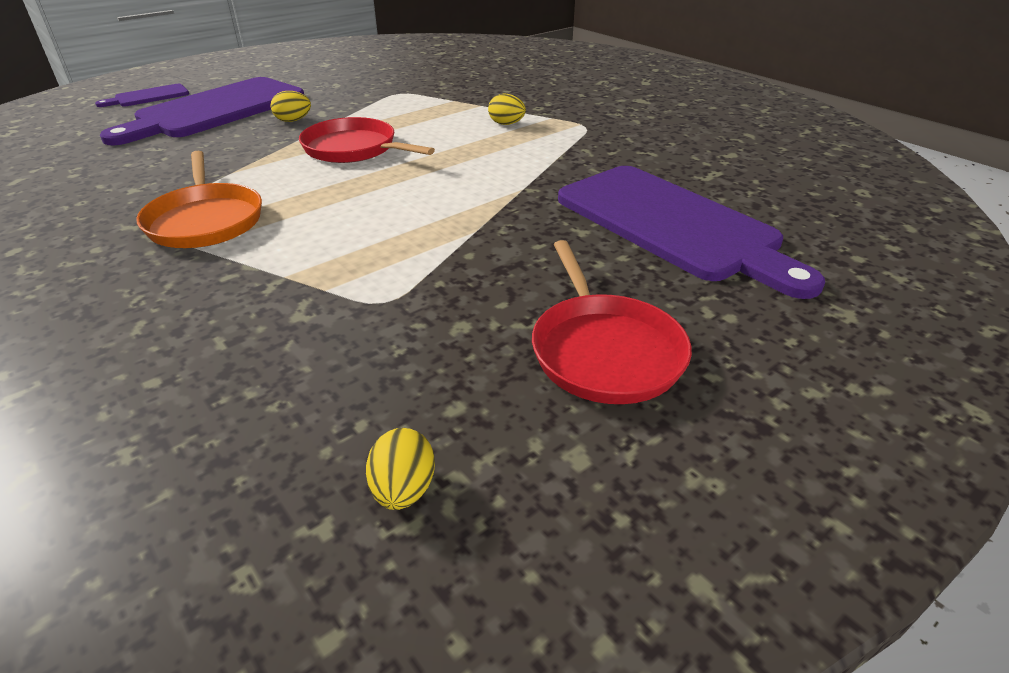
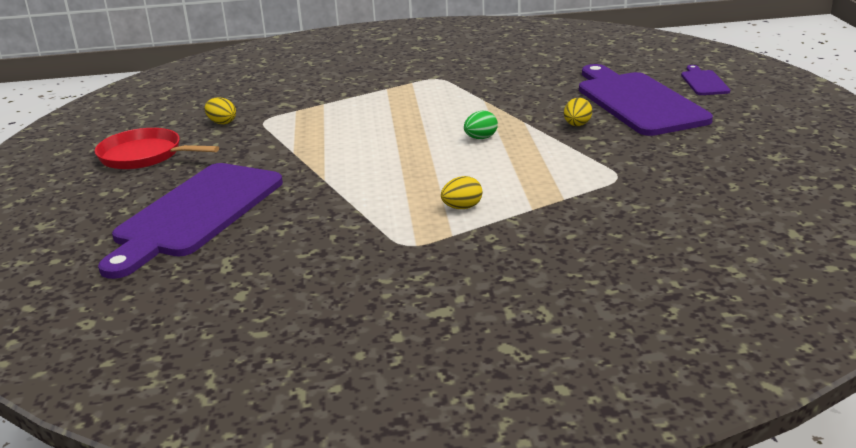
camera: 125 degrees right, 10 degrees down
(205, 220) = (416, 91): orange pan -> none
(353, 149) = (481, 138): red pan -> green egg
(403, 490) = (155, 108): yellow egg -> yellow egg (222, 123)
(672, 225) = (195, 214): purple cutting board -> purple cutting board turned 60 degrees counterclockwise

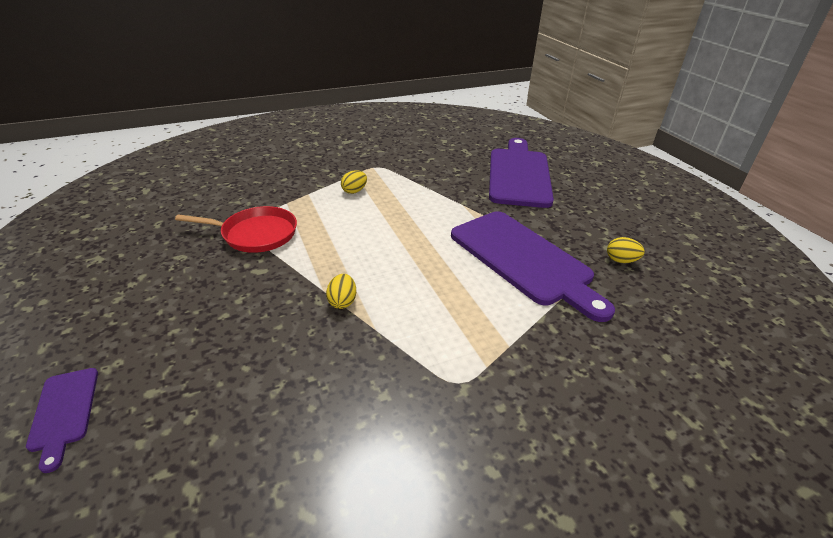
camera: 160 degrees right, 10 degrees up
(144, 156) = (625, 215): red pan -> red pan (256, 234)
(481, 138) = (360, 260): green egg -> none
(577, 125) = (267, 288): yellow egg -> yellow egg (342, 302)
(637, 102) = (185, 343): purple cutting board -> purple cutting board (524, 260)

